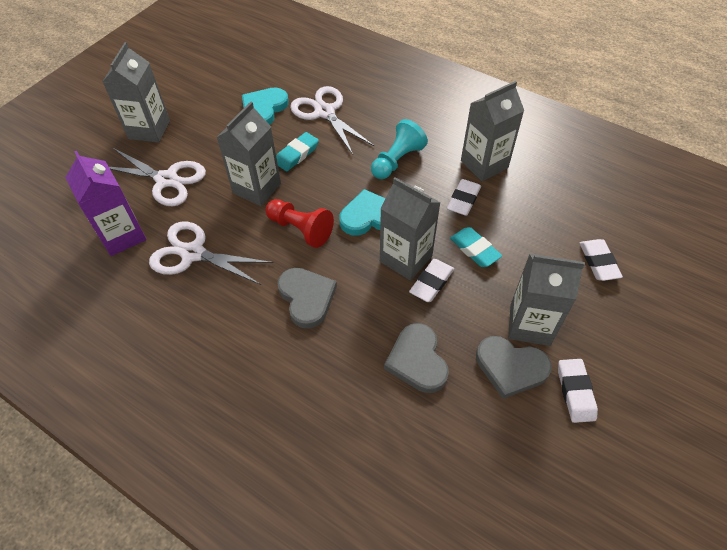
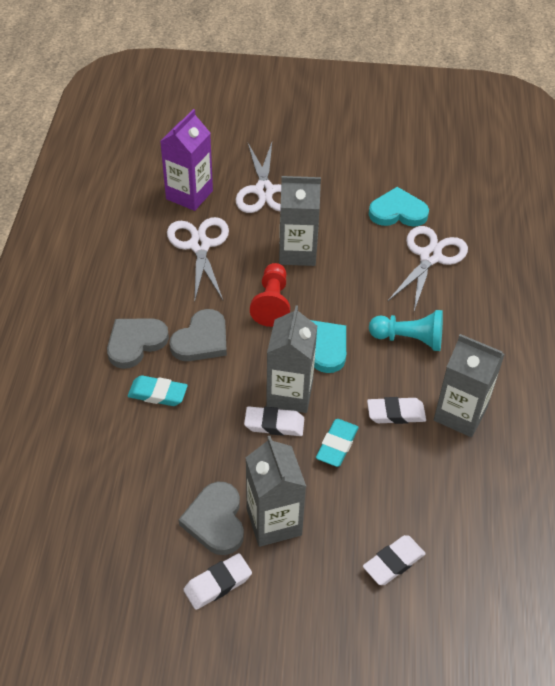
camera: 60 degrees right, 5 degrees down
(149, 130) = (311, 151): grey carton -> none
(297, 154) = (358, 261): turquoise eraser -> turquoise eraser (158, 394)
(417, 360) = (183, 445): grey heart -> grey heart (135, 343)

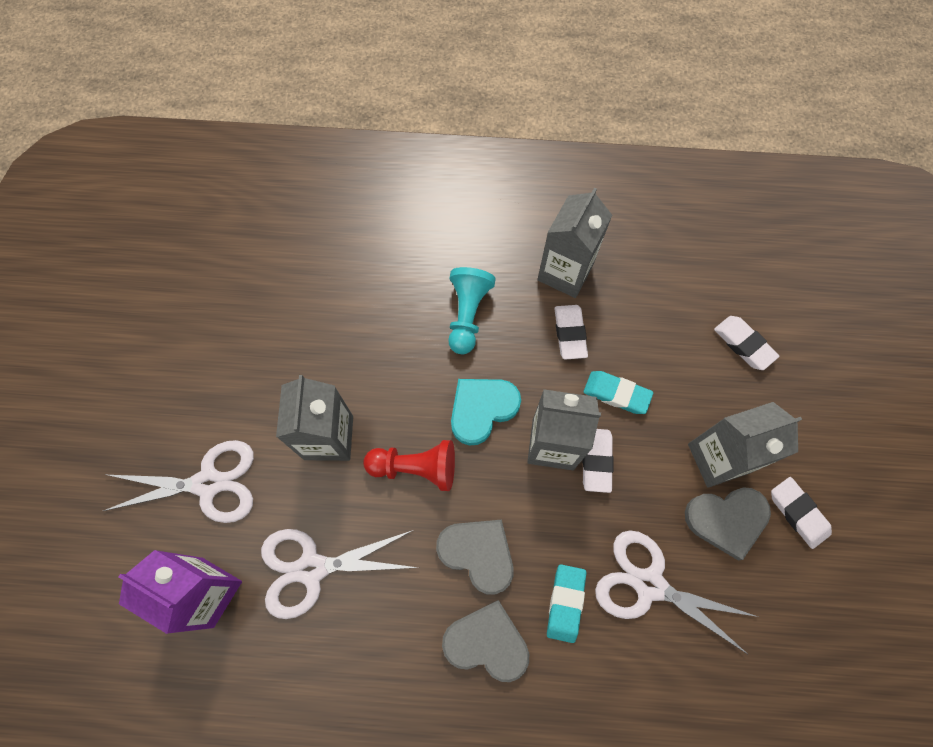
camera: 90 degrees left, 20 degrees up
(135, 343) = (487, 642): grey heart -> grey heart turned 150 degrees clockwise
(398, 212) = (262, 315): turquoise heart -> none
(430, 257) = (341, 284): white scissors -> white scissors (649, 584)

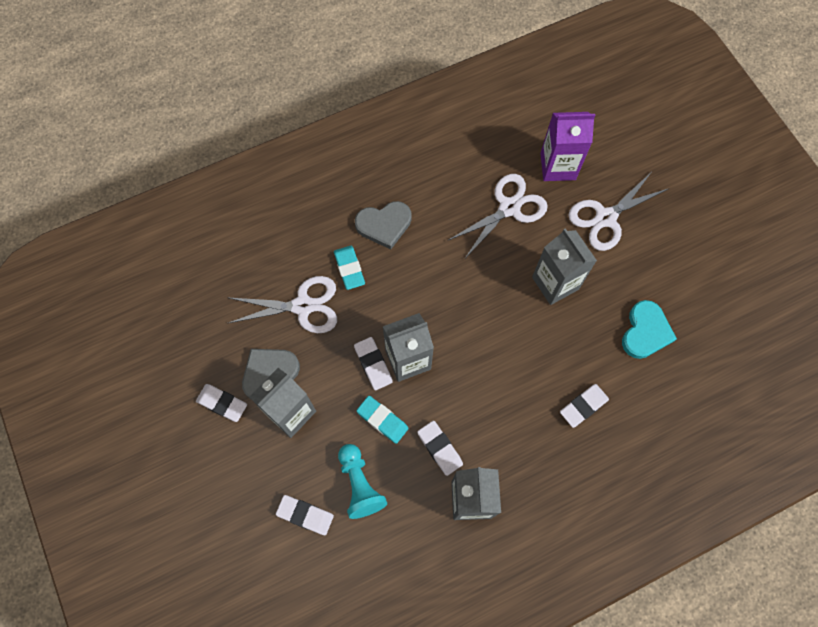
camera: 150 degrees right, 0 degrees up
(396, 295) = (583, 406): none -> white eraser
(416, 467) = (487, 295): red pawn -> none
(467, 314) = (522, 420): turquoise pawn -> turquoise pawn (360, 484)
(478, 553) = (417, 267): grey heart -> none
(482, 409) = (469, 356): turquoise heart -> turquoise heart (645, 332)
(616, 394) = (382, 420): turquoise eraser -> turquoise eraser turned 45 degrees clockwise

